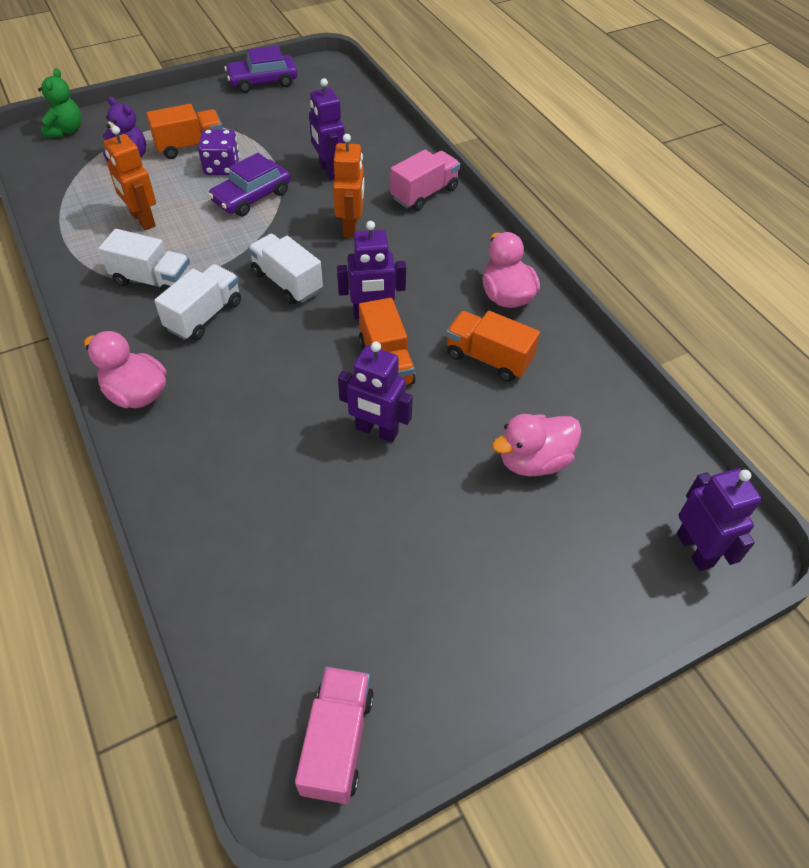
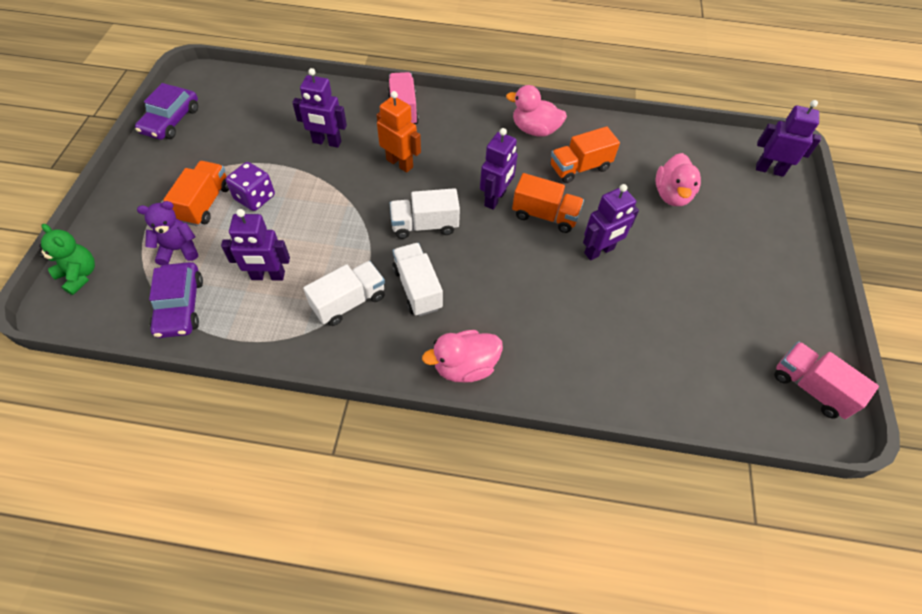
camera: 55 degrees left, 5 degrees up
(142, 220) = (268, 276): orange robot -> purple robot
(252, 197) = (310, 198): purple car -> purple car (180, 306)

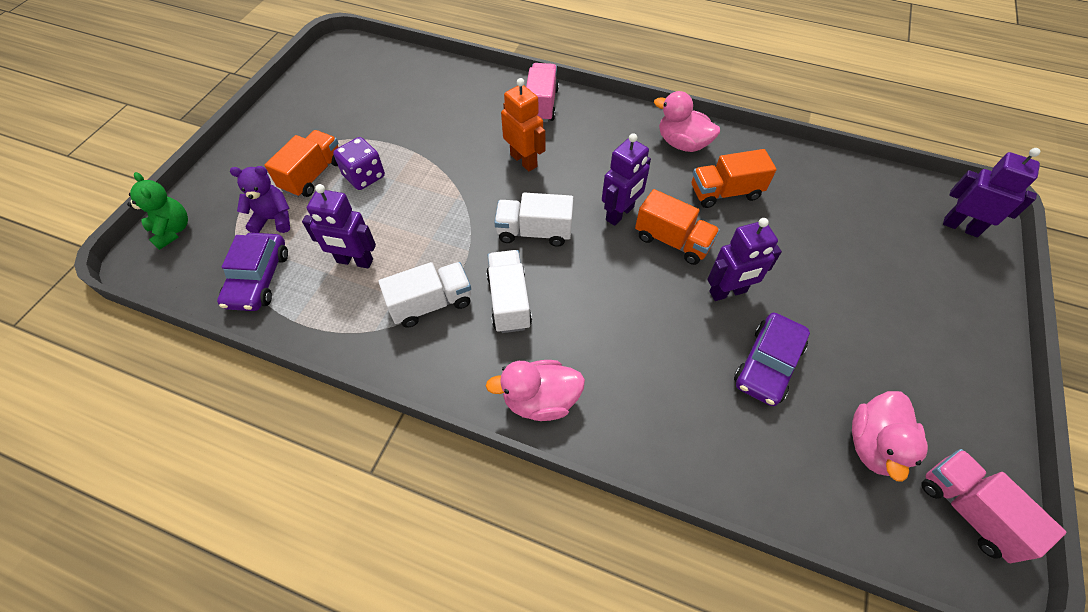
camera: 15 degrees right, 0 degrees up
(171, 121) = (304, 87): purple car -> purple car (767, 364)
(326, 142) = (452, 128): purple robot -> none
(672, 195) = (830, 239): pink duck -> pink duck (873, 445)

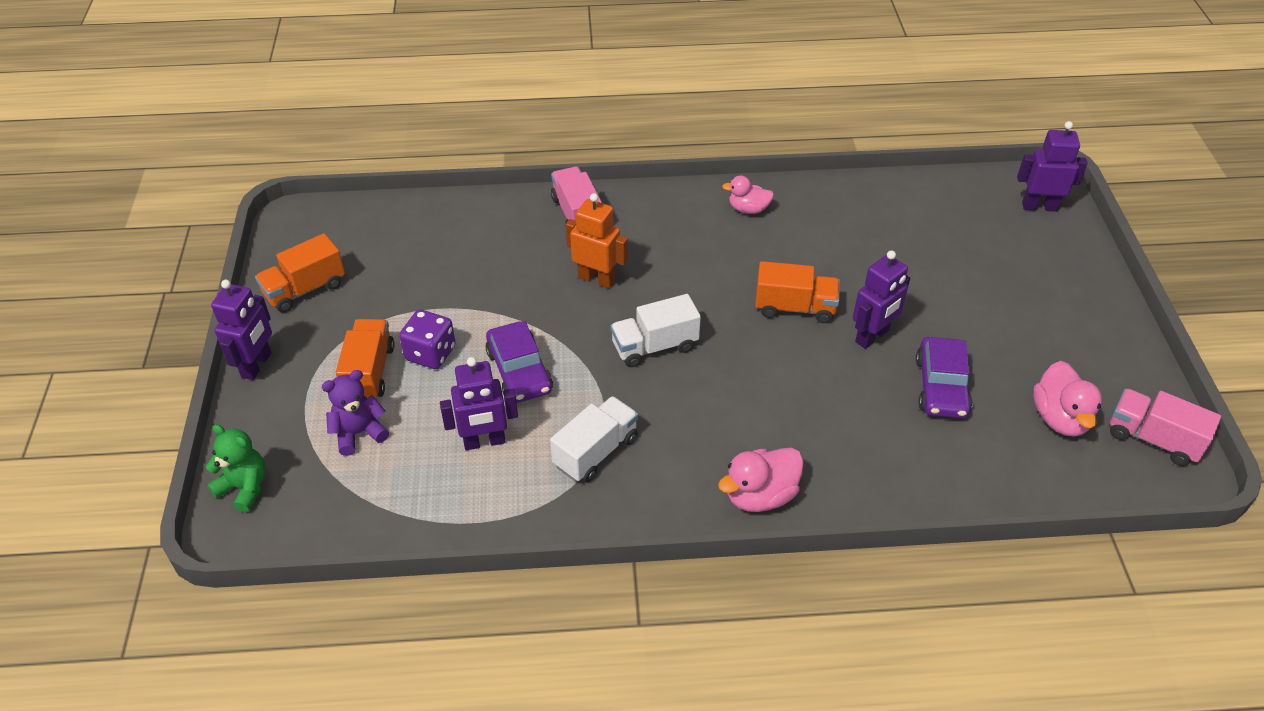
camera: 25 degrees left, 10 degrees down
(258, 279) = (389, 498): purple car -> purple car (519, 371)
(509, 301) = (672, 420): white truck -> none
(620, 214) = (729, 299): purple robot -> purple robot (257, 365)
(682, 143) = (748, 209): pink duck -> pink duck, size x0.66
(725, 192) = (817, 244): orange truck -> orange truck (305, 289)

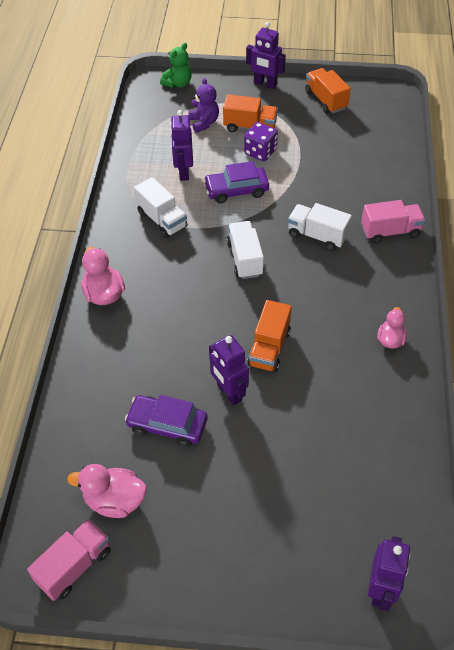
camera: 100 degrees right, 5 degrees up
(596, 279) = (317, 236): orange robot -> white truck

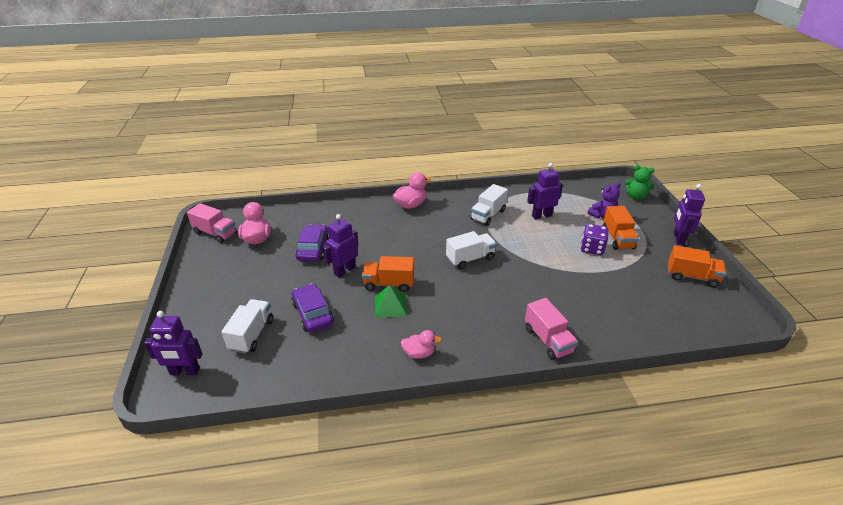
camera: 75 degrees right, 15 degrees down
(236, 190) = (539, 243): purple car -> purple car (313, 314)
(309, 353) = (390, 306): none -> green pyramid
(317, 236) = (516, 294): white truck -> white truck (252, 335)
(325, 100) = (692, 276): orange truck -> orange truck turned 60 degrees clockwise

